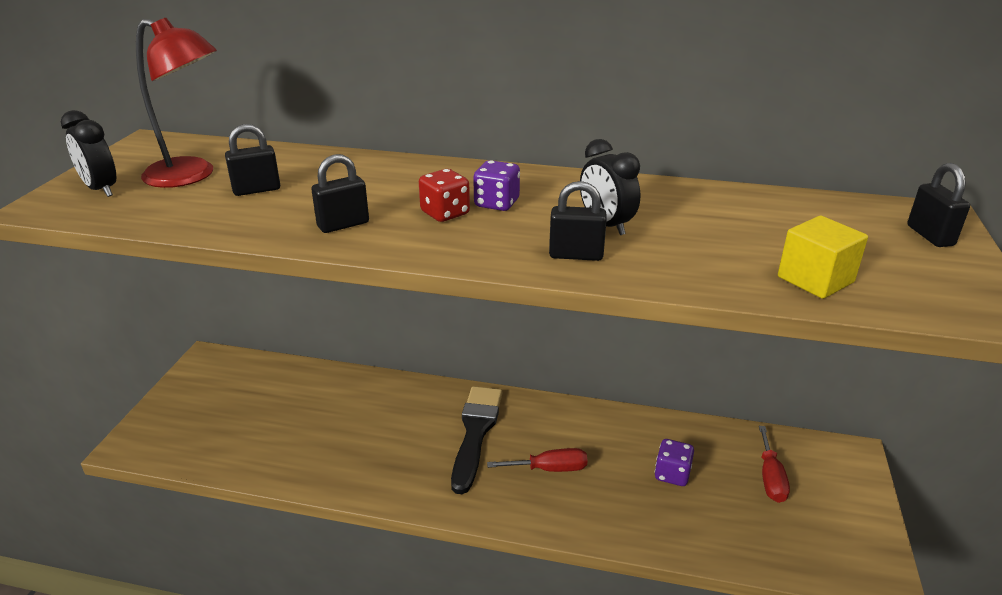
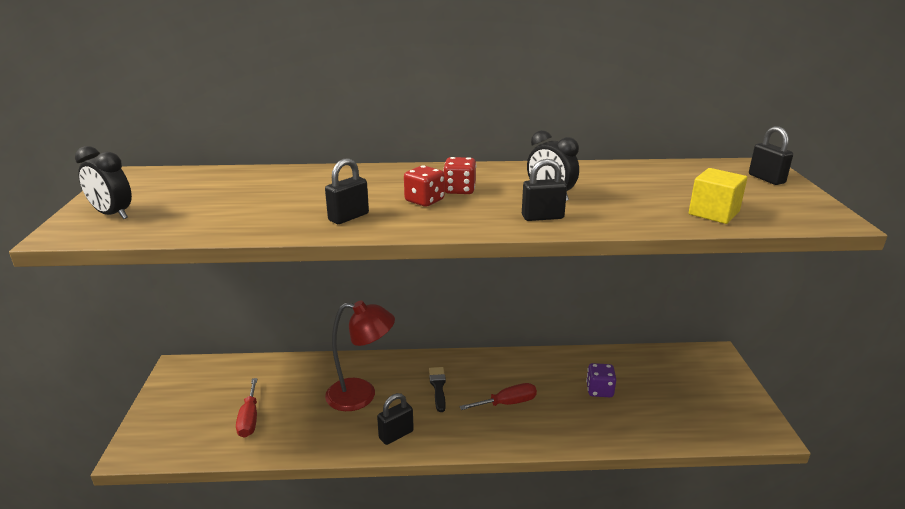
camera: 15 degrees left, 5 degrees down
(191, 176) = (189, 196): red lamp -> red lamp (361, 395)
(256, 190) = (256, 200): black padlock -> black padlock (396, 435)
(475, 432) = (438, 387): black brush -> black brush, size x0.54
(496, 203) = (459, 190): purple dice -> red dice
(770, 478) = (668, 380): red screwdriver -> red screwdriver (249, 419)

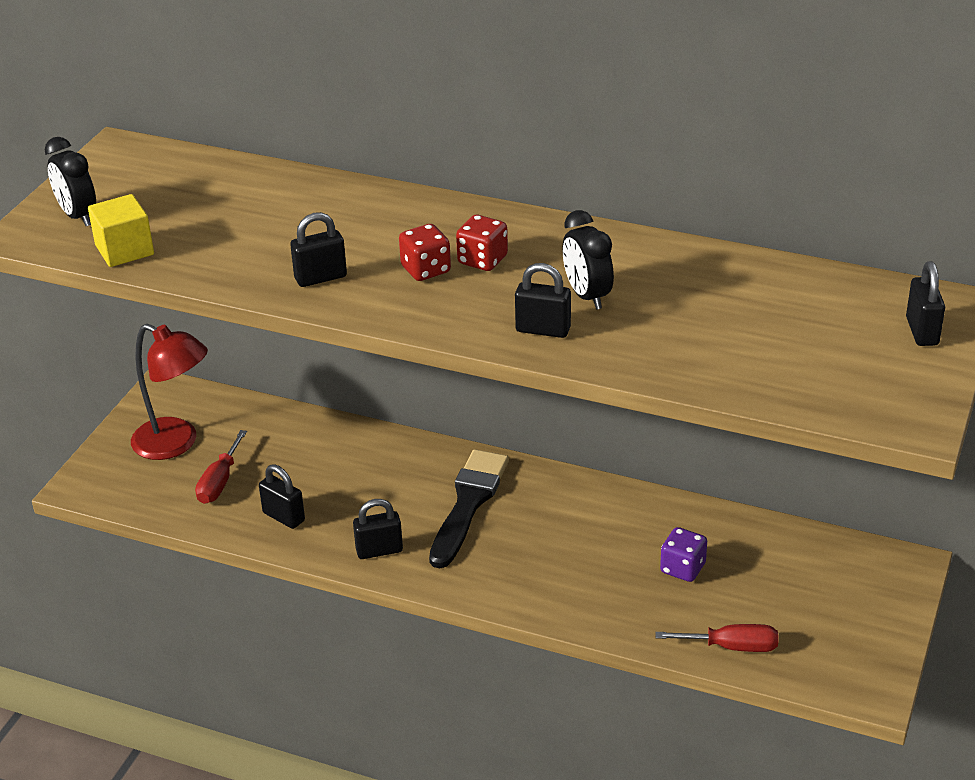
camera: 25 degrees right, 10 degrees up
(312, 430) = (284, 517): none -> black padlock
(361, 395) = (365, 488): red lamp -> red lamp (176, 443)
(438, 387) = (468, 503): black brush -> black brush, size x1.84
(507, 403) = (544, 550): red screwdriver -> red screwdriver (731, 647)
(713, 213) = (766, 374): yellow cube -> yellow cube (124, 250)

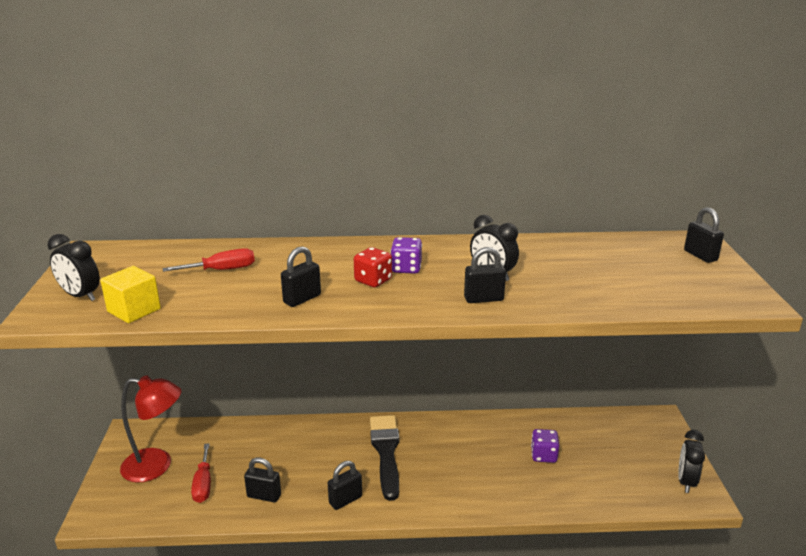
camera: 25 degrees left, 10 degrees down
(482, 260) = (406, 268): red dice -> purple dice
(731, 647) = (608, 496): red screwdriver -> red screwdriver (222, 270)
(863, 661) = (686, 481): none -> black clock

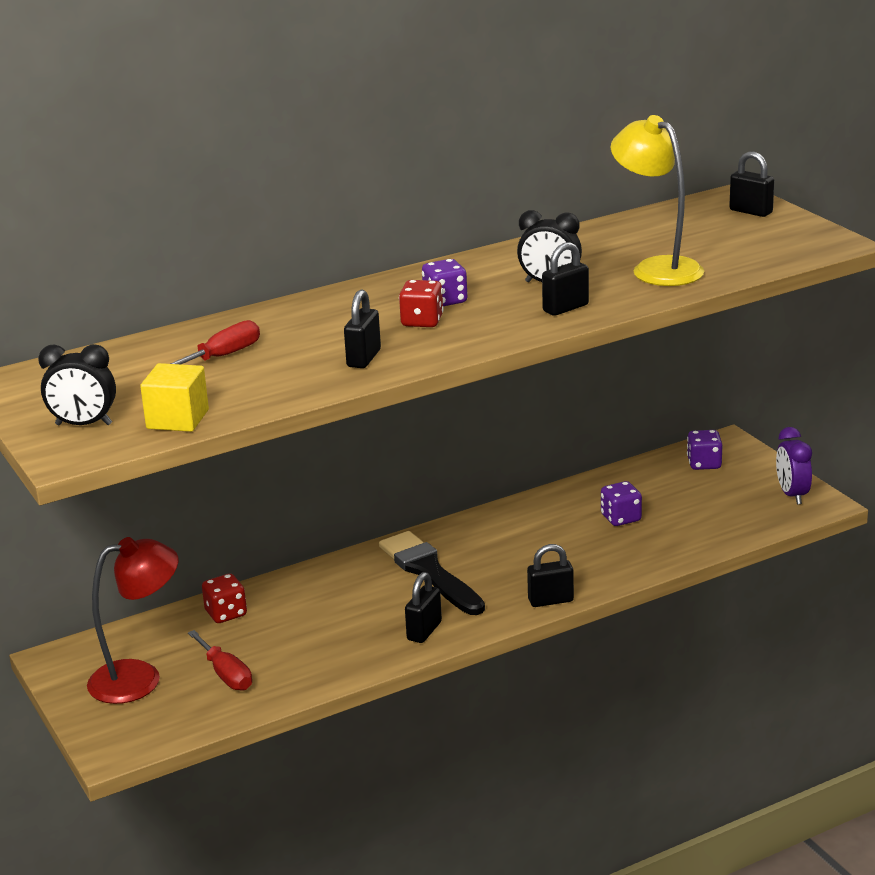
camera: 25 degrees left, 0 degrees up
(244, 436) = (226, 613): none -> red dice
(264, 496) = (318, 660): black padlock -> black padlock (550, 600)
(585, 284) = (657, 268): none -> yellow lamp
(633, 430) = (704, 464): none -> purple dice
(686, 481) = (792, 495): black clock -> purple clock

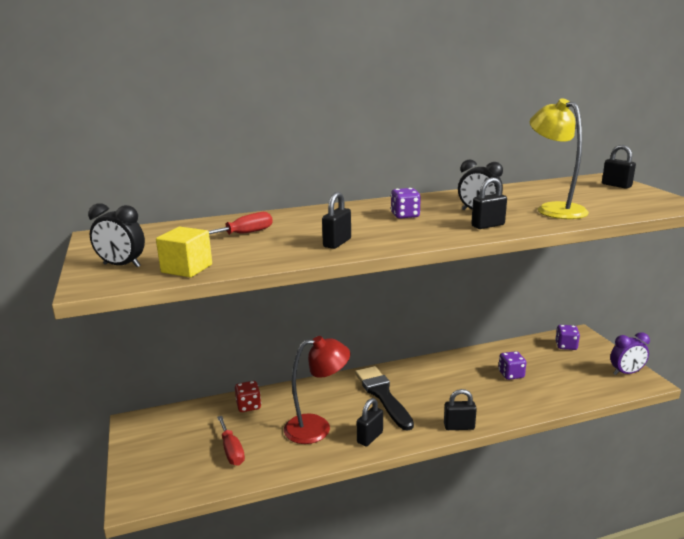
camera: 10 degrees right, 5 degrees down
(140, 678) = (177, 445): red lamp -> red lamp (317, 428)
(422, 321) = (385, 225): red dice -> none
(792, 495) = (626, 373): purple clock -> purple clock turned 105 degrees counterclockwise

